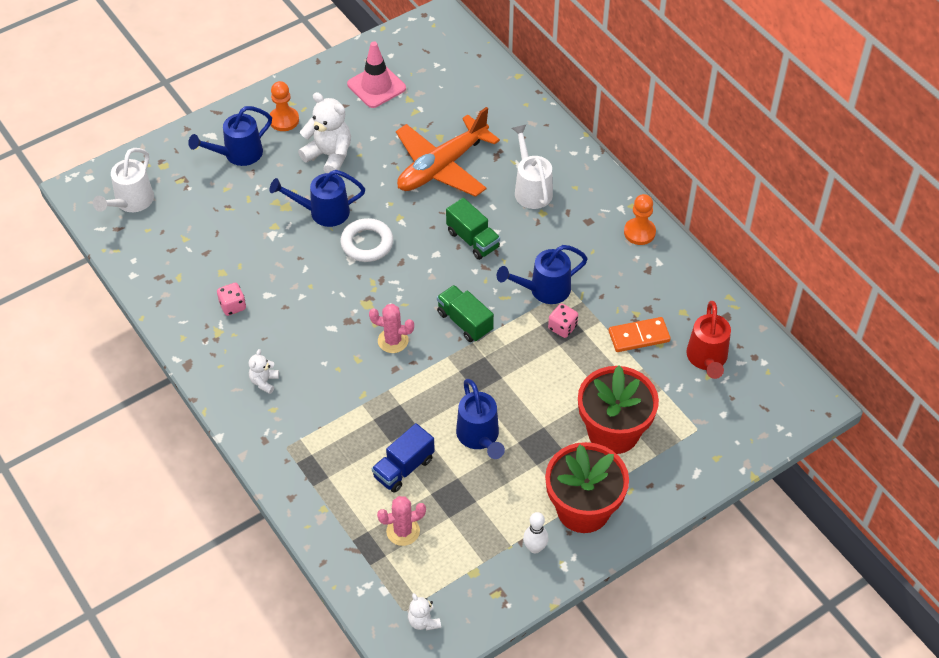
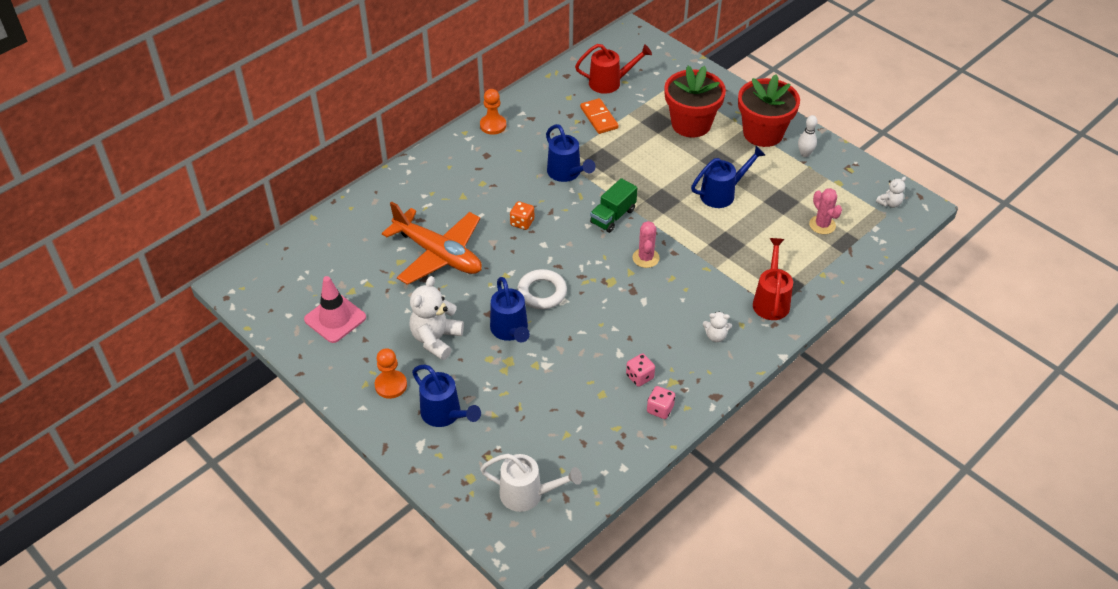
camera: 100 degrees left, 5 degrees down
(298, 445) = (771, 300): none -> red watering can
(403, 468) = (767, 233): blue truck -> none
(473, 240) = (522, 222): green truck -> orange dice
(531, 189) = (456, 192): white watering can -> none
(562, 327) = (602, 159): pink dice -> pink dice (660, 409)

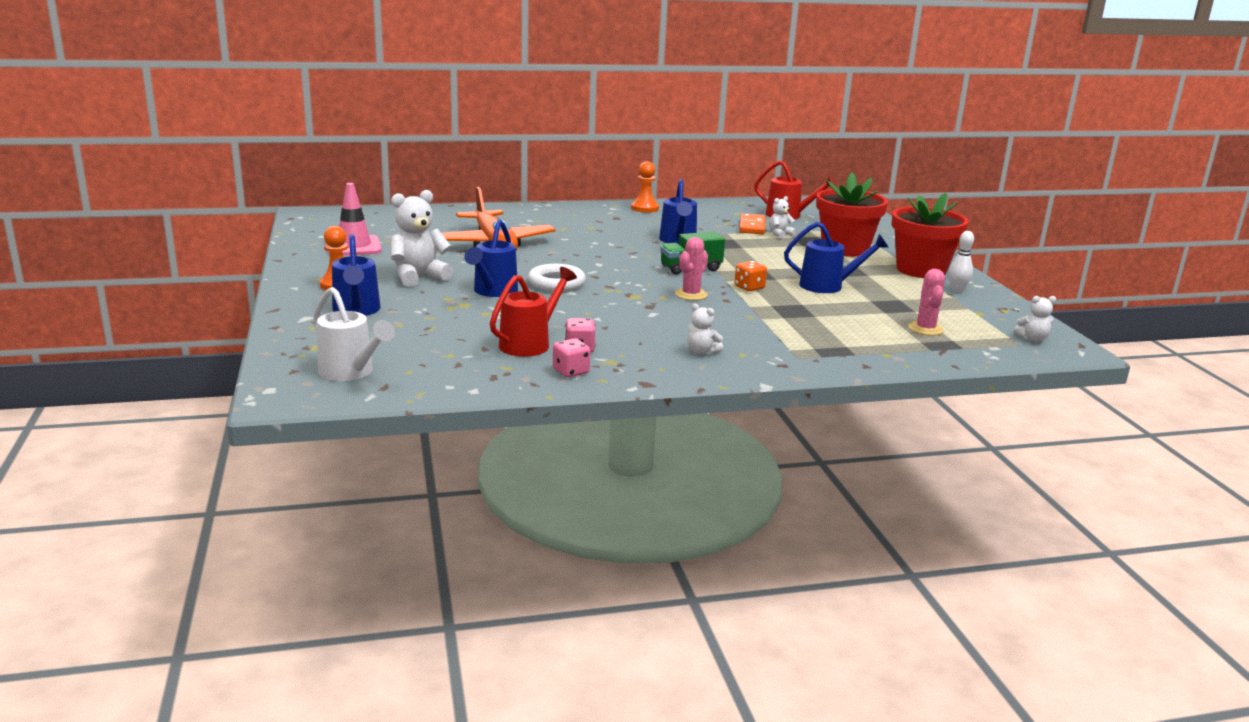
camera: 30 degrees right, 25 degrees down
(522, 222) = (596, 250): orange dice -> orange dice (749, 287)
(628, 121) = (780, 234): none -> white teddy bear
(771, 300) = (799, 351): red watering can -> red watering can (530, 343)

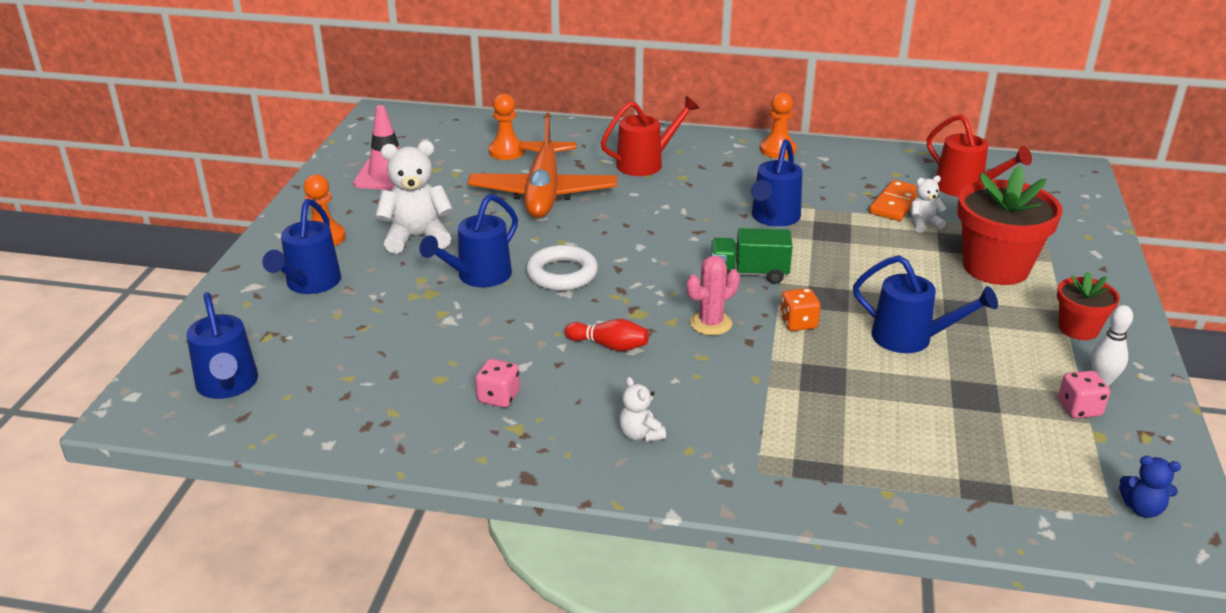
camera: 25 degrees right, 10 degrees up
(350, 372) = (228, 386): white watering can -> blue watering can
(439, 226) = (506, 151): none -> orange pawn
(530, 343) = (449, 376): red watering can -> red watering can (646, 163)
(571, 371) = (457, 436): pink dice -> pink dice (1079, 408)
(632, 313) = (609, 345): none -> red bowling pin
(921, 270) = (1078, 329): red flower pot -> red flower pot, size x0.55
(925, 329) = (987, 453): pink cactus -> none
(1032, 339) = (1142, 508): white teddy bear -> blue teddy bear

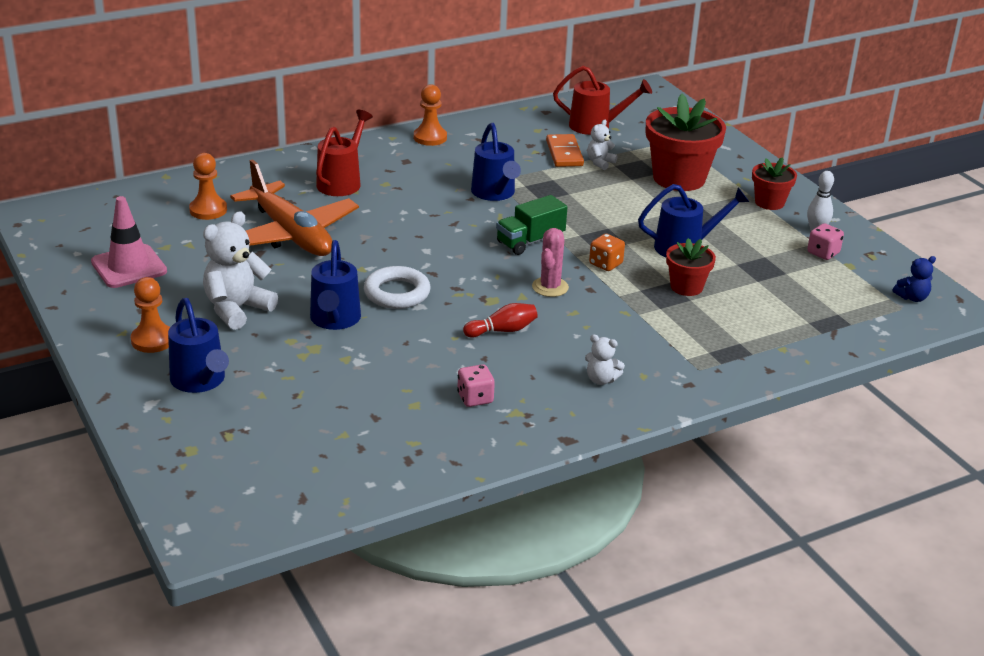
camera: 40 degrees left, 0 degrees up
(228, 386) = (254, 483): blue watering can -> none
(858, 380) = (686, 287): none -> red flower pot

